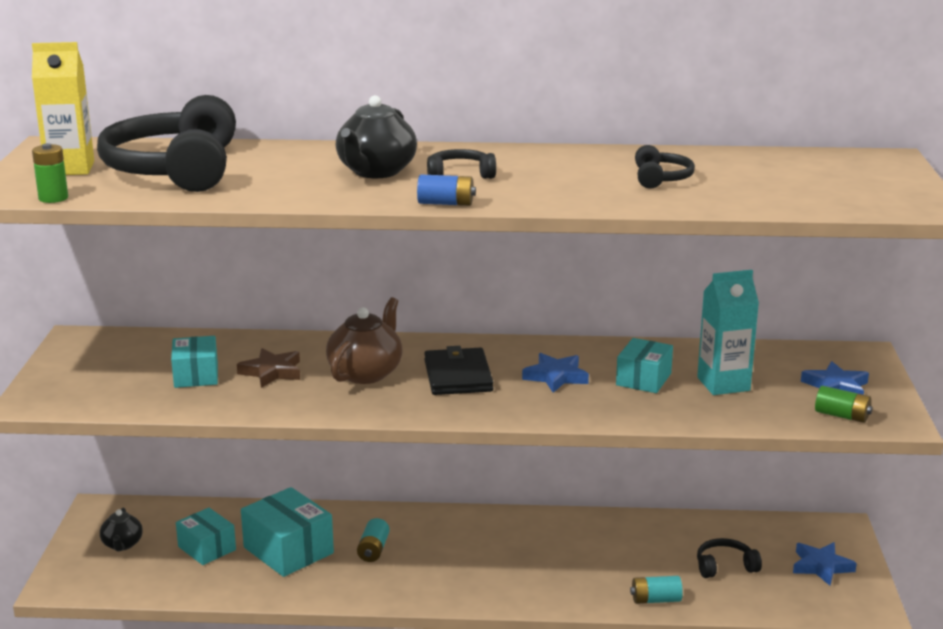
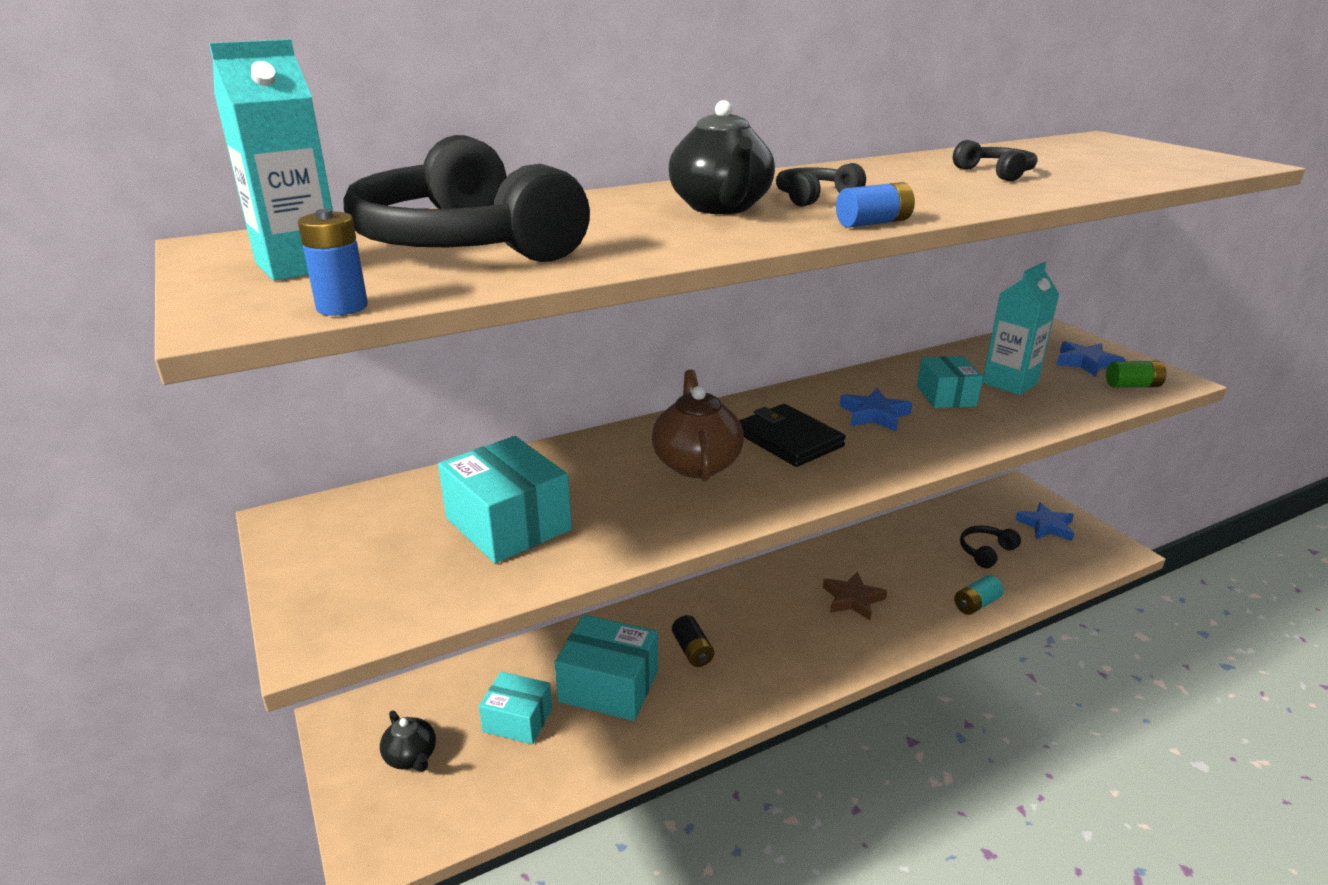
camera: 30 degrees left, 5 degrees up
(53, 198) = (342, 307): green battery -> blue battery
(70, 168) = (299, 266): yellow carton -> turquoise carton
(196, 375) = (508, 524): turquoise box -> turquoise box, size x1.55
(272, 372) = (594, 492): brown star -> brown star (852, 599)
(373, 550) = (692, 651): turquoise battery -> black battery

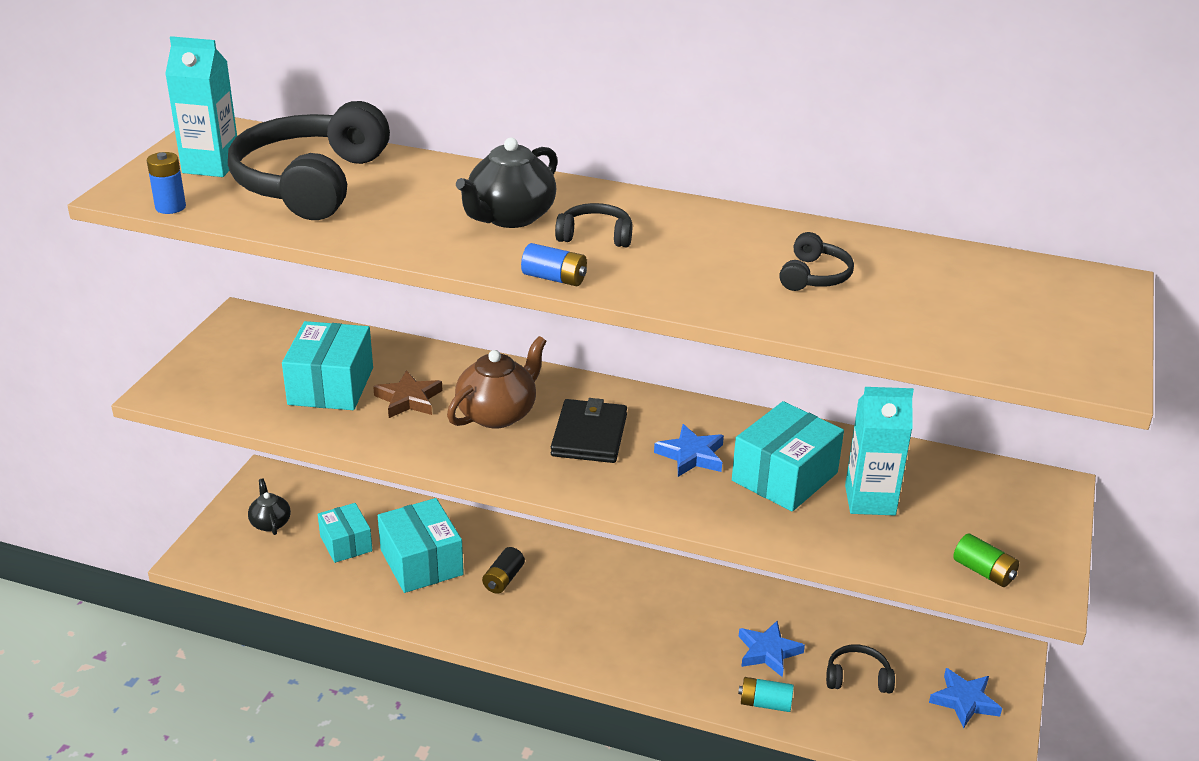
camera: 45 degrees right, 5 degrees up
(411, 757) = (270, 523): black teapot -> black teapot turned 150 degrees clockwise
(852, 599) = (673, 629): brown star -> brown star (408, 399)
(946, 396) = (784, 477): turquoise box -> turquoise box, size x1.55
(1086, 363) = (997, 529): blue star -> blue star (768, 652)

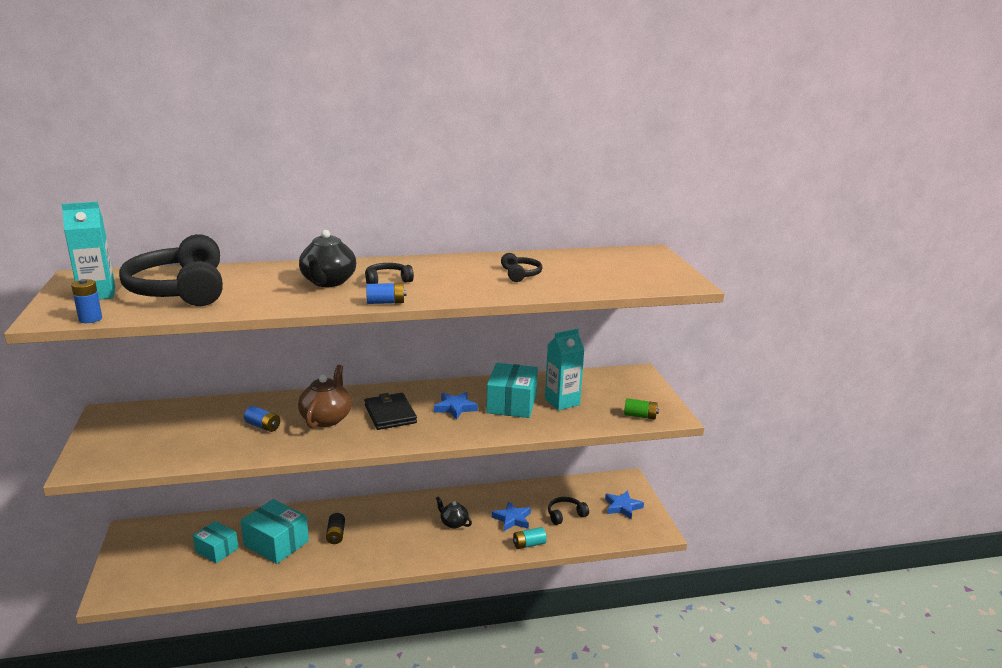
camera: 30 degrees left, 10 degrees down
(270, 523) = (153, 556): black teapot -> black teapot (453, 523)
(331, 386) = (204, 433): turquoise box -> none
(408, 399) = (263, 426): brown star -> blue battery

